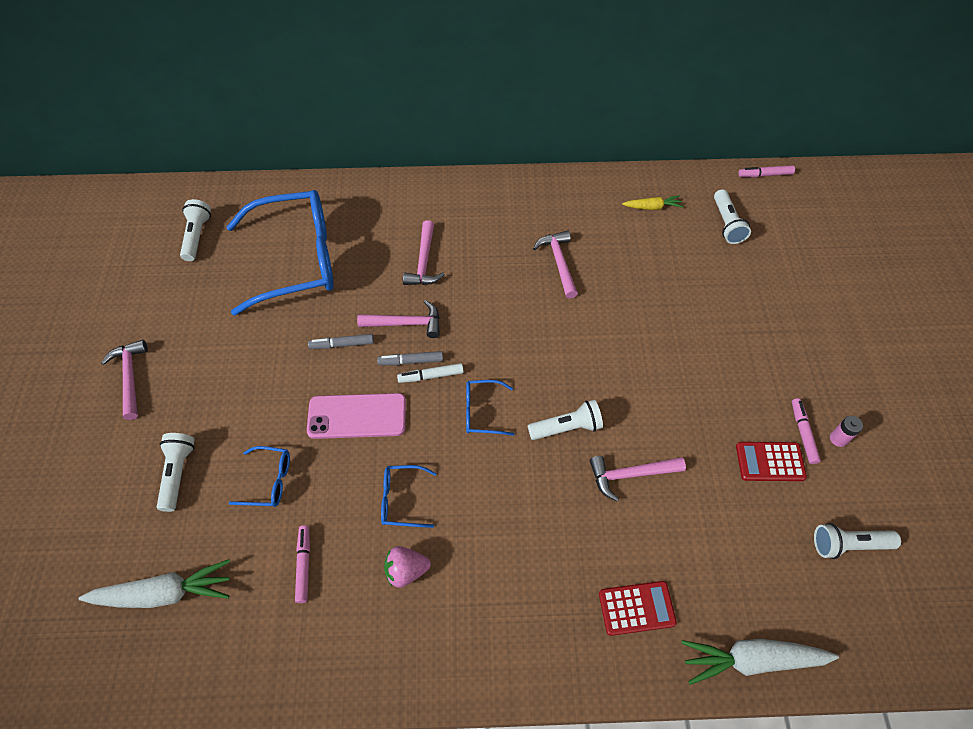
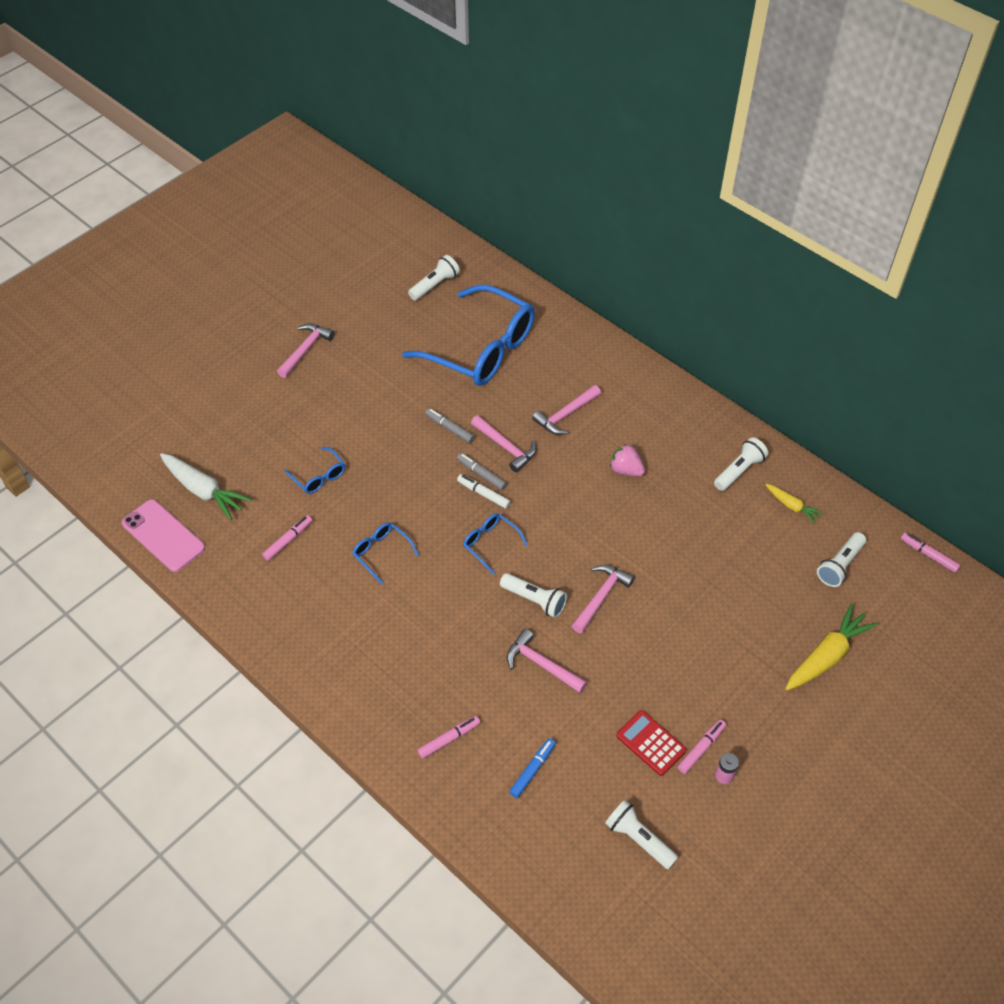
camera: 45 degrees right, 5 degrees down
(178, 473) = (275, 430): white flashlight -> white flashlight (739, 471)
(357, 416) = (410, 481): pink phone -> pink phone (163, 535)
(406, 570) = (340, 594): pink strawberry -> pink strawberry (626, 470)
(559, 262) = (664, 490): pink hammer -> pink hammer (601, 597)
(636, 608) = (449, 739): red calculator -> pink marker
(722, 568) = (532, 770): none -> blue marker
(752, 659) = (485, 833): white carrot -> none
(792, 293) = (827, 656): none -> yellow carrot

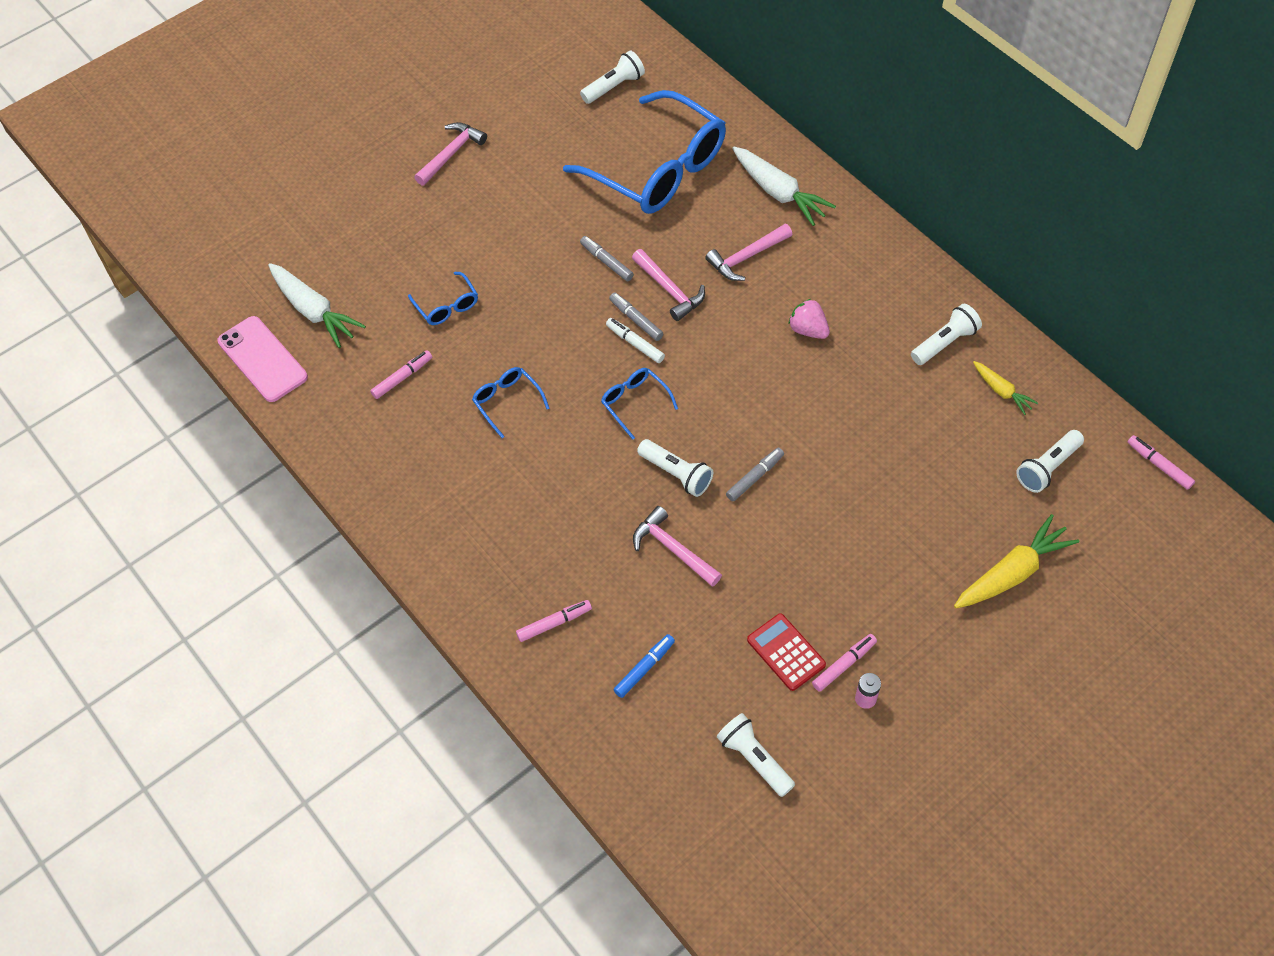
camera: 10 degrees right, 5 degrees up
(584, 360) = (778, 192): none -> white carrot
(601, 597) = (755, 477): pink hammer -> grey marker

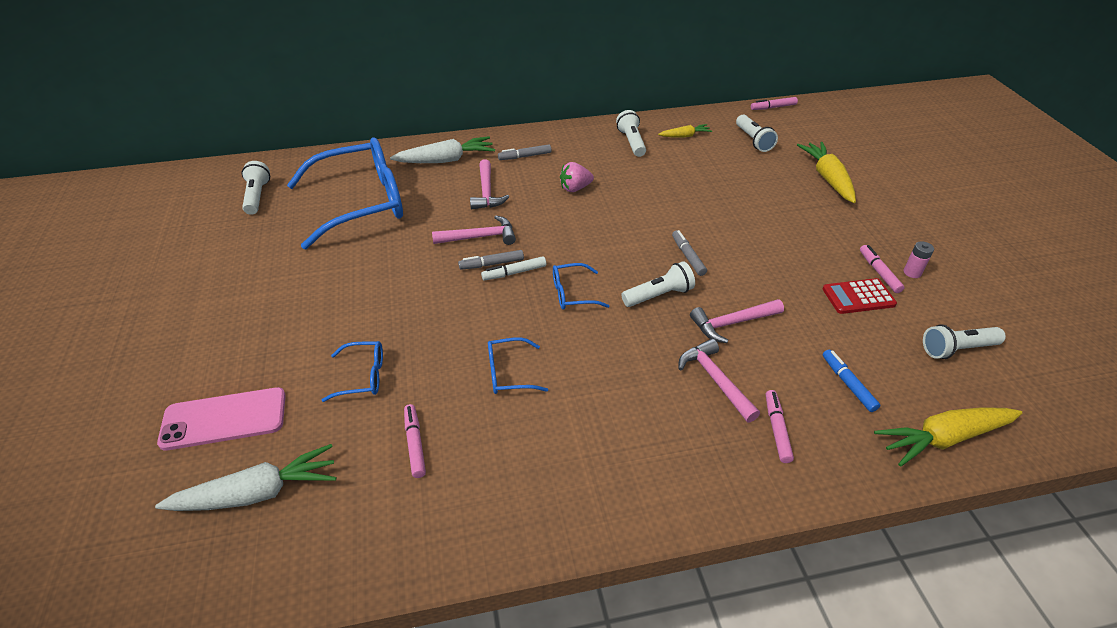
camera: 65 degrees left, 15 degrees down
(262, 359) = (271, 575): pink phone -> pink phone (224, 419)
(451, 153) = (198, 310): pink hammer -> pink hammer (715, 380)
(606, 262) = (419, 259): grey marker -> grey marker (525, 156)
(617, 760) = (944, 438): none -> yellow carrot

